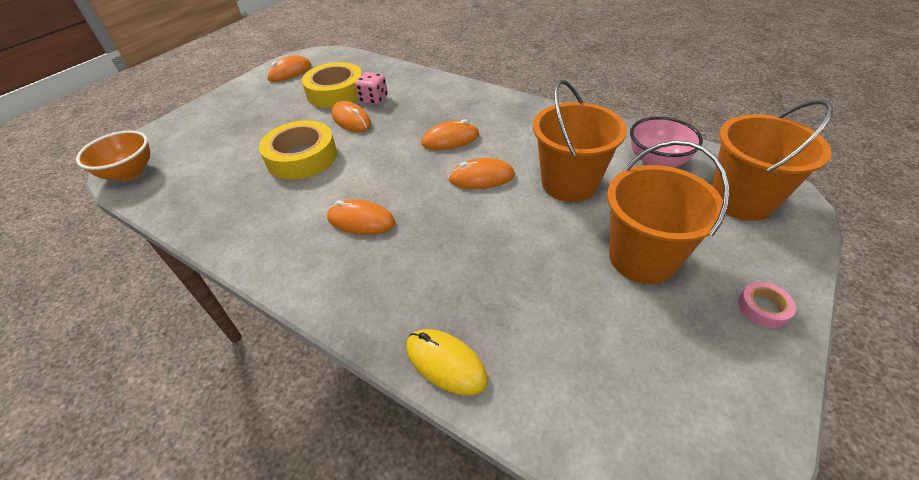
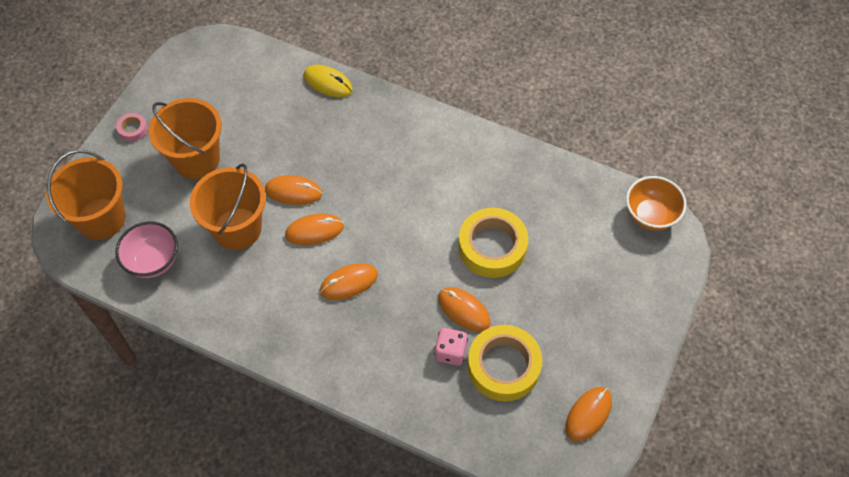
camera: 170 degrees right, 15 degrees up
(361, 221) = (409, 177): orange mouse -> orange mouse (293, 192)

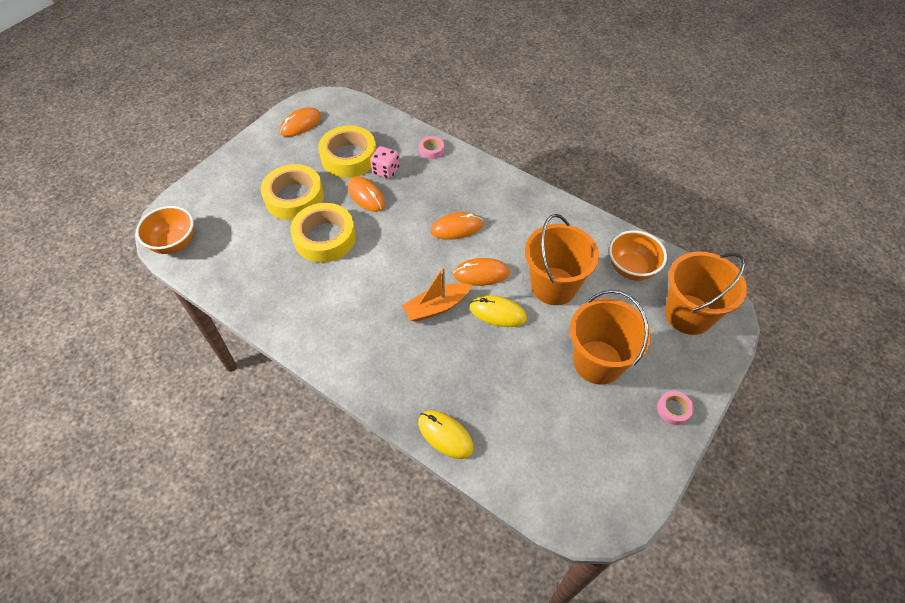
camera: 170 degrees left, 5 degrees down
(153, 261) = (631, 268): pink bowl -> orange bowl
(293, 192) = (497, 313): orange mouse -> yellow mouse
(355, 188) = (436, 307): none -> orange boat
(400, 397) = (431, 150): none -> pink tape
(547, 294) = (294, 197): none -> yellow tape

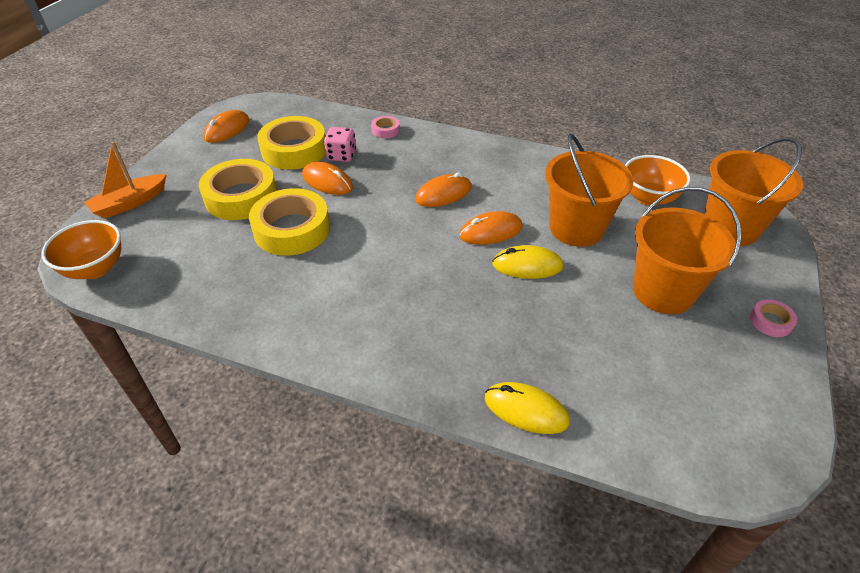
camera: 15 degrees left, 10 degrees down
(436, 307) = (454, 273): orange boat -> orange boat (130, 203)

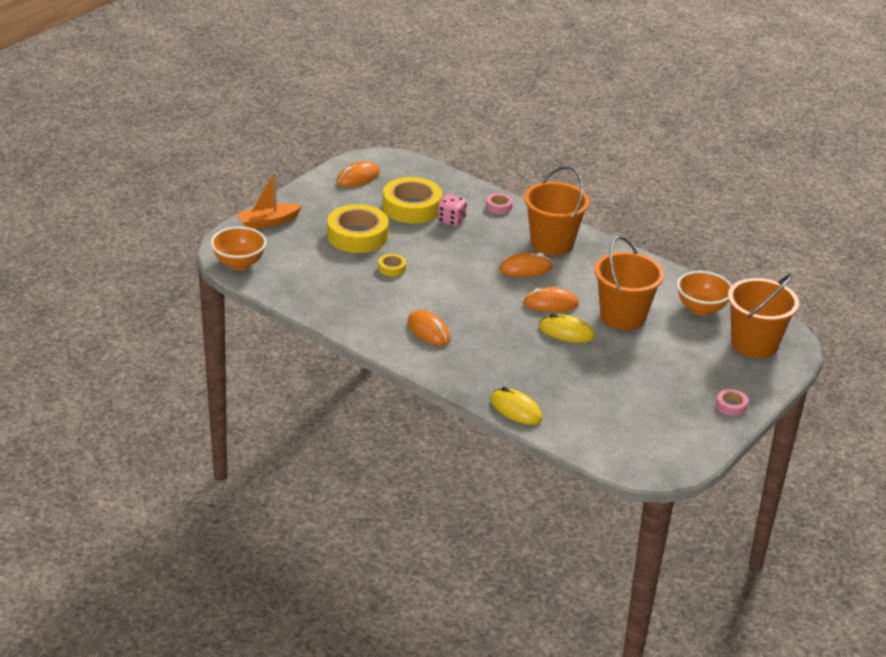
camera: 15 degrees right, 10 degrees down
(292, 229) = (391, 268): yellow tape -> yellow tape, size x0.45
(327, 182) = (431, 239): orange mouse -> orange mouse (428, 331)
(663, 292) = (662, 371): orange bucket -> orange bucket (552, 243)

